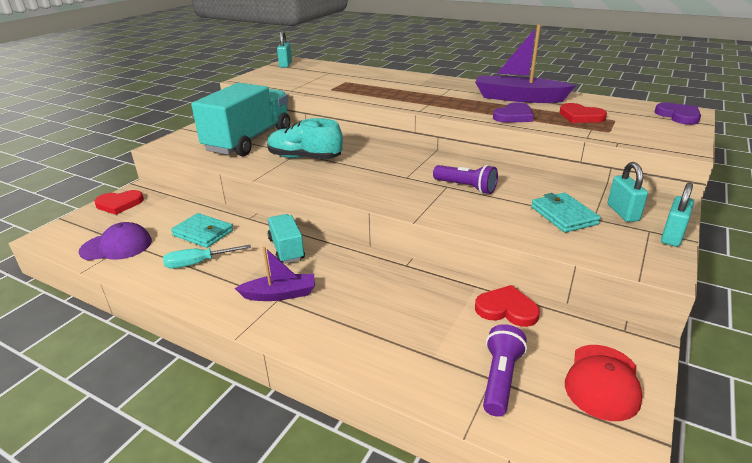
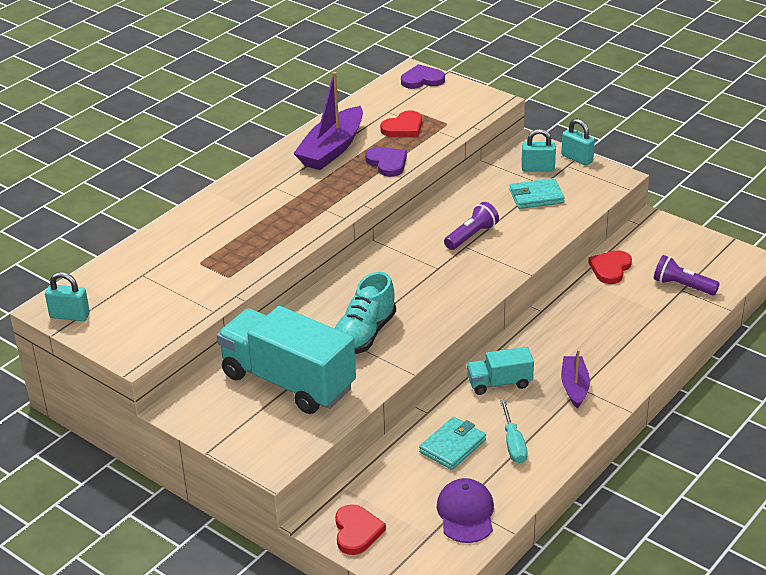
camera: 80 degrees left, 5 degrees up
(602, 382) = (687, 246): red cap -> none

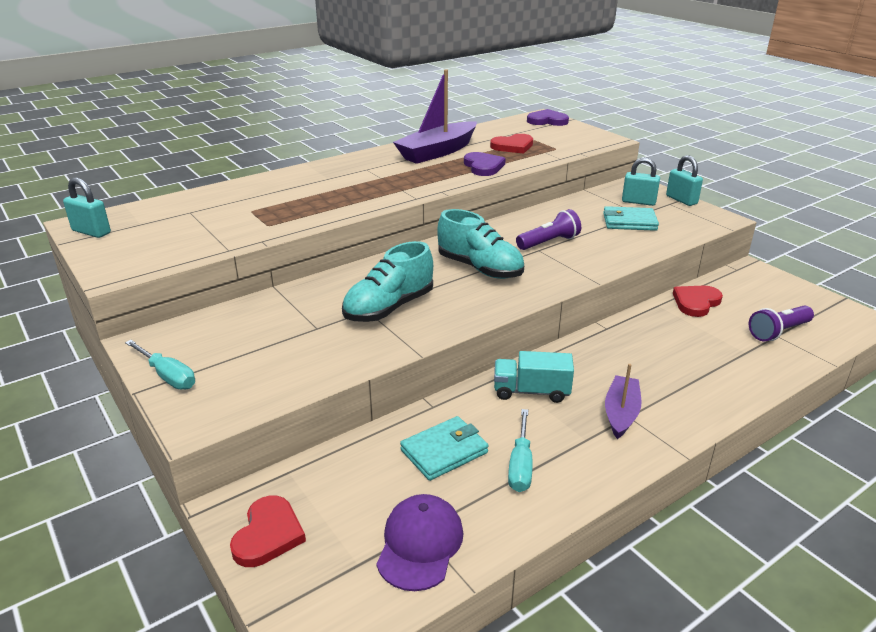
camera: 15 degrees right, 5 degrees down
(222, 434) = (168, 376): none -> turquoise screwdriver
(288, 382) = (278, 337): turquoise truck -> none
(422, 278) = (480, 268): none -> turquoise shoe
(682, 286) = (778, 332): purple flashlight -> purple flashlight turned 75 degrees counterclockwise

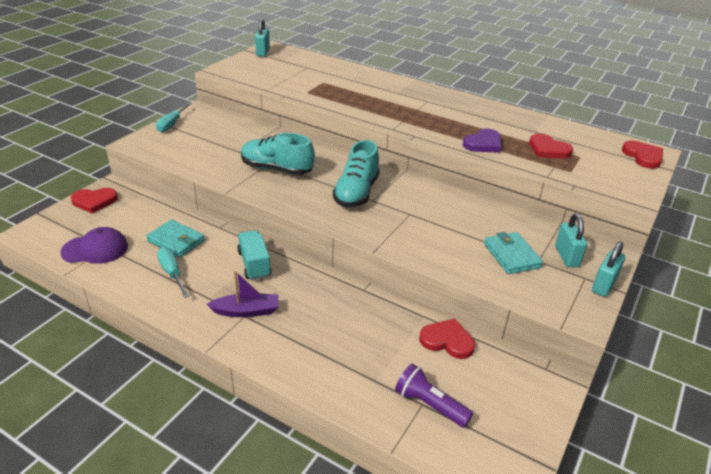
camera: 65 degrees right, 5 degrees up
(437, 152) = (493, 120): purple boat -> none
(520, 465) = (172, 273): turquoise screwdriver -> turquoise screwdriver turned 75 degrees clockwise
(547, 121) = (643, 156): purple heart -> red heart
(549, 242) = (427, 217): purple flashlight -> none

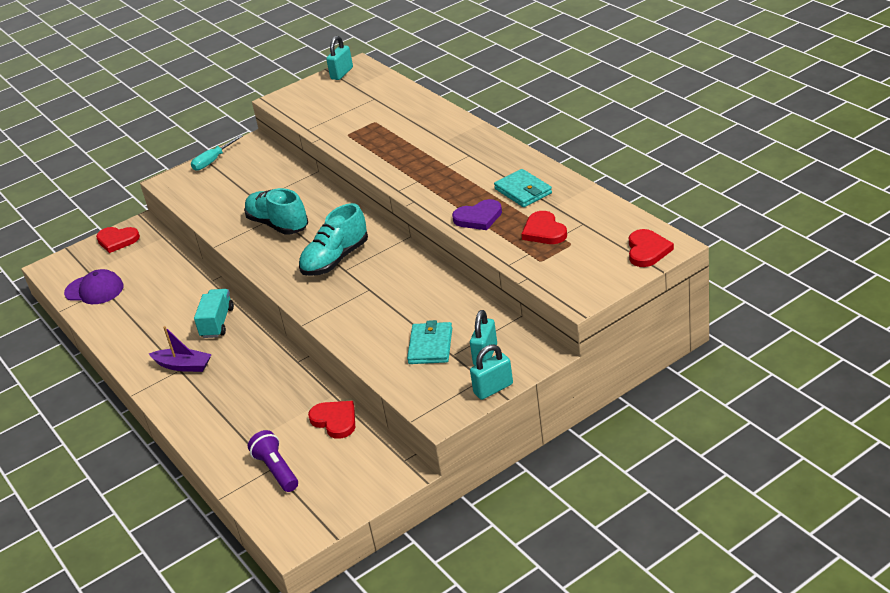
camera: 30 degrees right, 0 degrees up
(172, 273) = (144, 321): turquoise screwdriver -> none
(176, 241) = (164, 290): turquoise wallet -> turquoise wallet (523, 191)

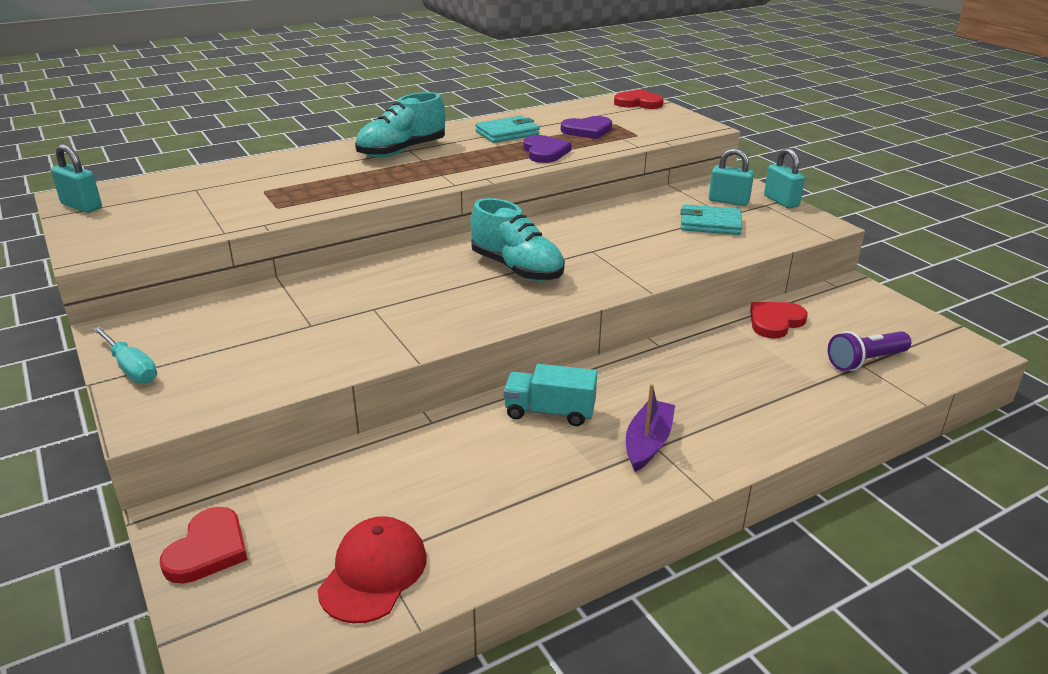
camera: 90 degrees left, 5 degrees down
(94, 290) = (373, 573): purple cap -> red cap
(278, 224) = (399, 307): turquoise shoe -> turquoise shoe (402, 151)
(544, 231) = (587, 130): red heart -> purple heart

